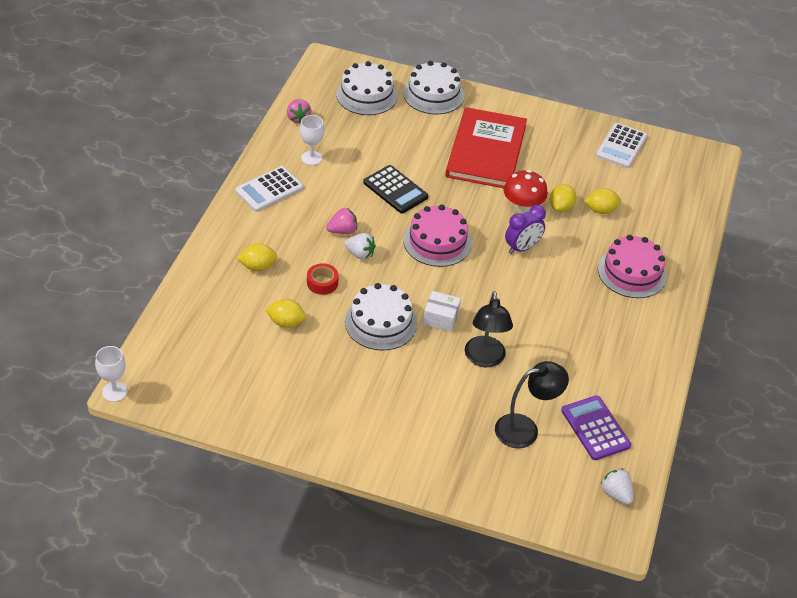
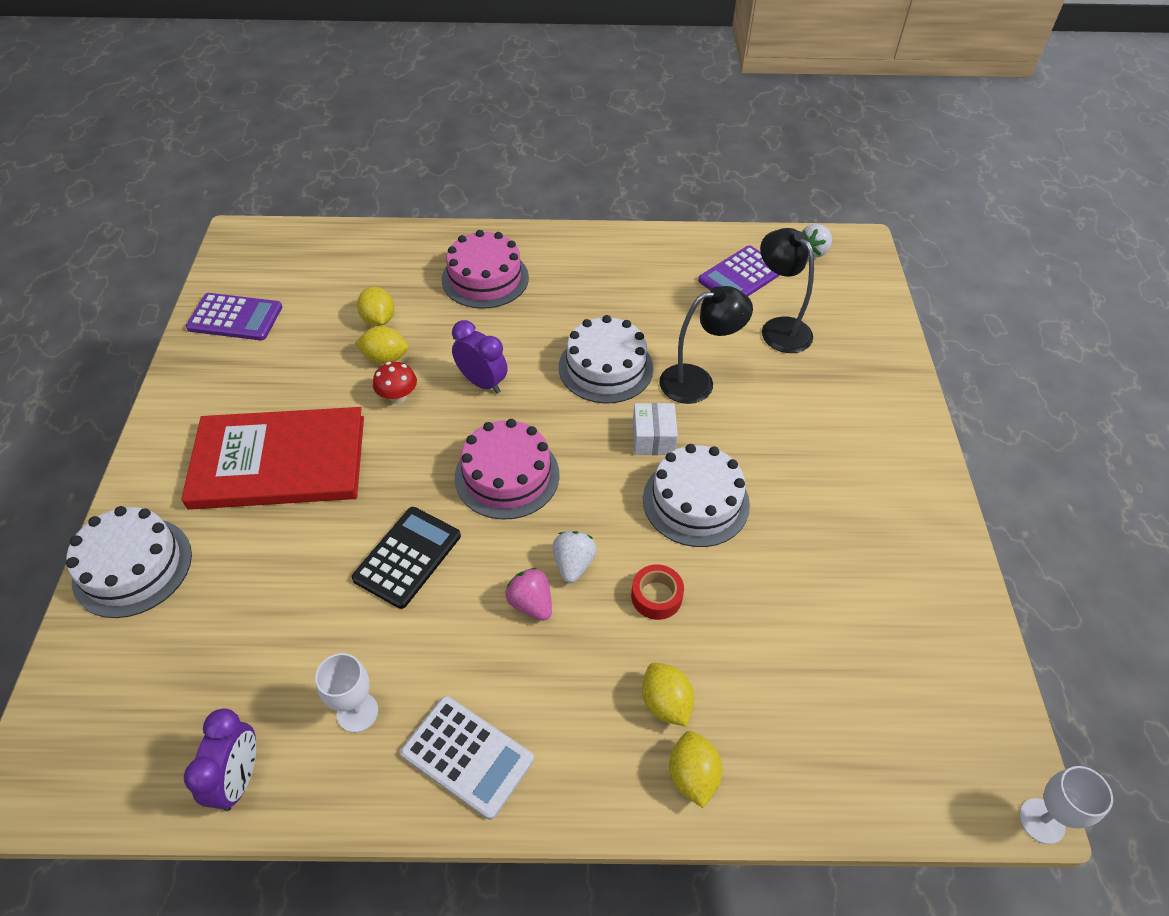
camera: 105 degrees left, 5 degrees up
(286, 322) = (760, 619): yellow lemon -> yellow lemon (692, 776)
(298, 118) = (239, 778): pink strawberry -> purple clock
(366, 95) = (145, 675): white cake -> white cake (605, 367)
(522, 207) = (398, 396): red mushroom -> red mushroom, size x0.66
(621, 146) = (235, 318): white calculator -> purple calculator

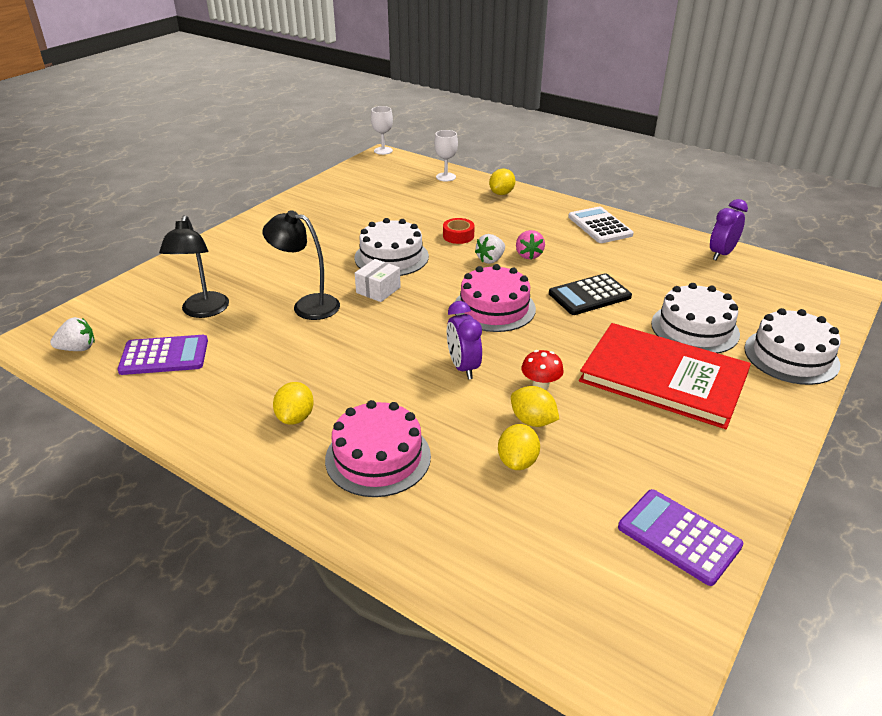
camera: 145 degrees left, 15 degrees down
(357, 712) = (650, 253): white goblet -> white goblet (446, 177)
(605, 367) = (358, 339): white cake -> white cake (694, 328)
(665, 703) = (492, 210): yellow lemon -> yellow lemon (295, 417)

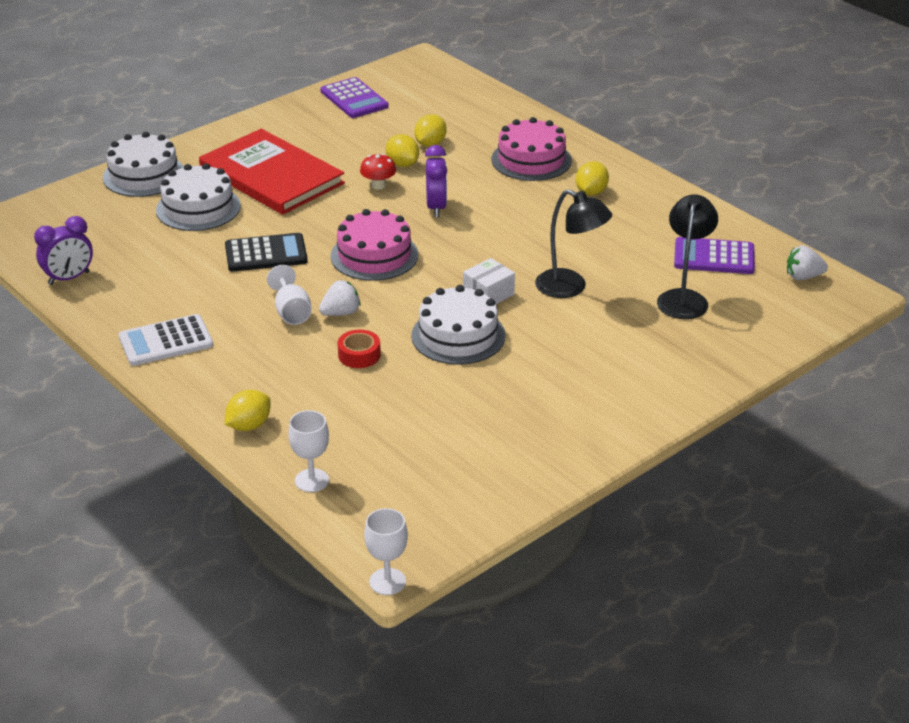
camera: 165 degrees left, 0 degrees up
(528, 255) = (291, 312): pink strawberry -> white goblet
(600, 226) = (166, 341): white calculator -> white calculator turned 75 degrees clockwise

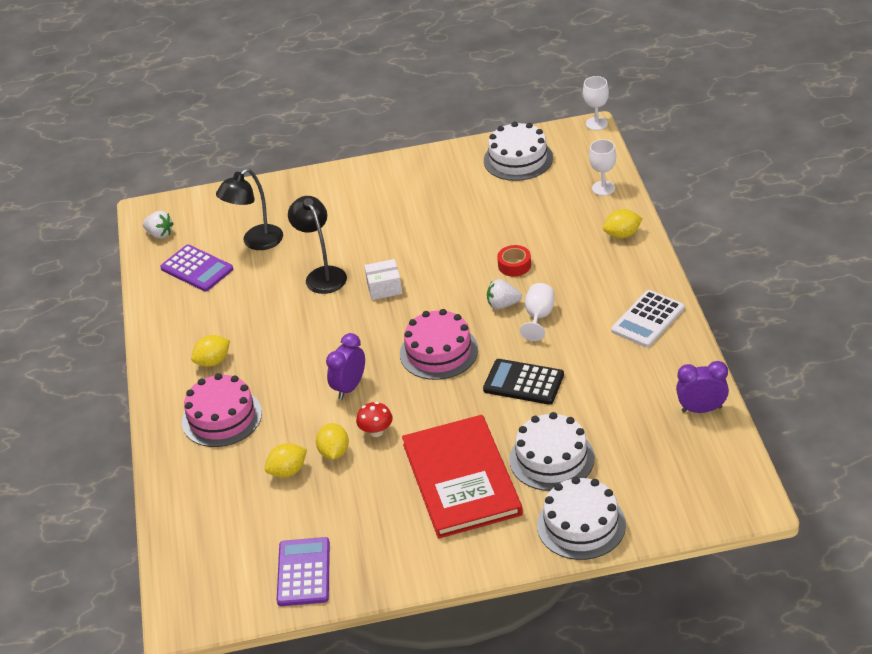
camera: 145 degrees left, 5 degrees up
(166, 341) = (648, 319): white calculator -> white calculator turned 120 degrees clockwise
(458, 335) = (435, 260): white cake -> white cake (518, 159)

